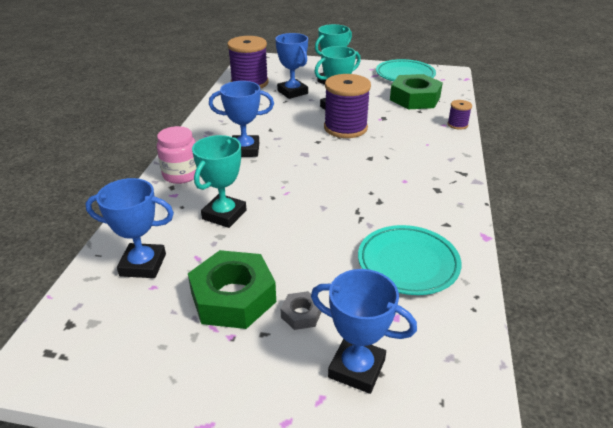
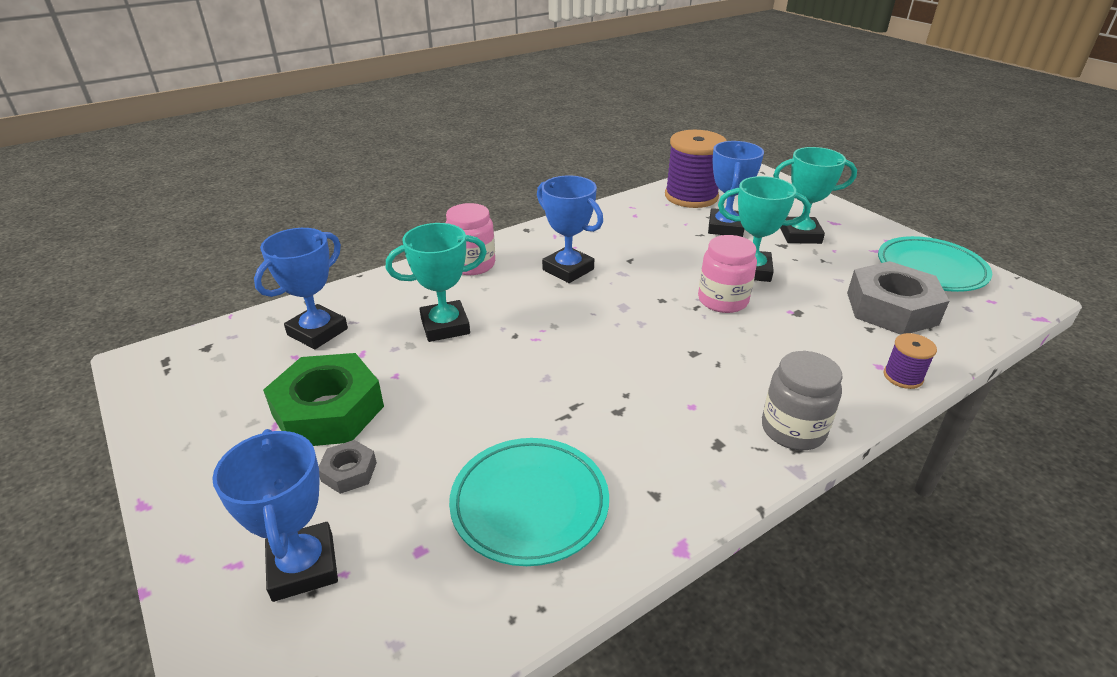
camera: 45 degrees right, 0 degrees up
(143, 265) = (317, 332): blue trophy -> blue trophy turned 75 degrees clockwise
(345, 128) = (722, 300): purple spool -> pink jar
(415, 98) = (891, 308): green nut -> grey nut
(453, 167) = (793, 430): none -> grey jar

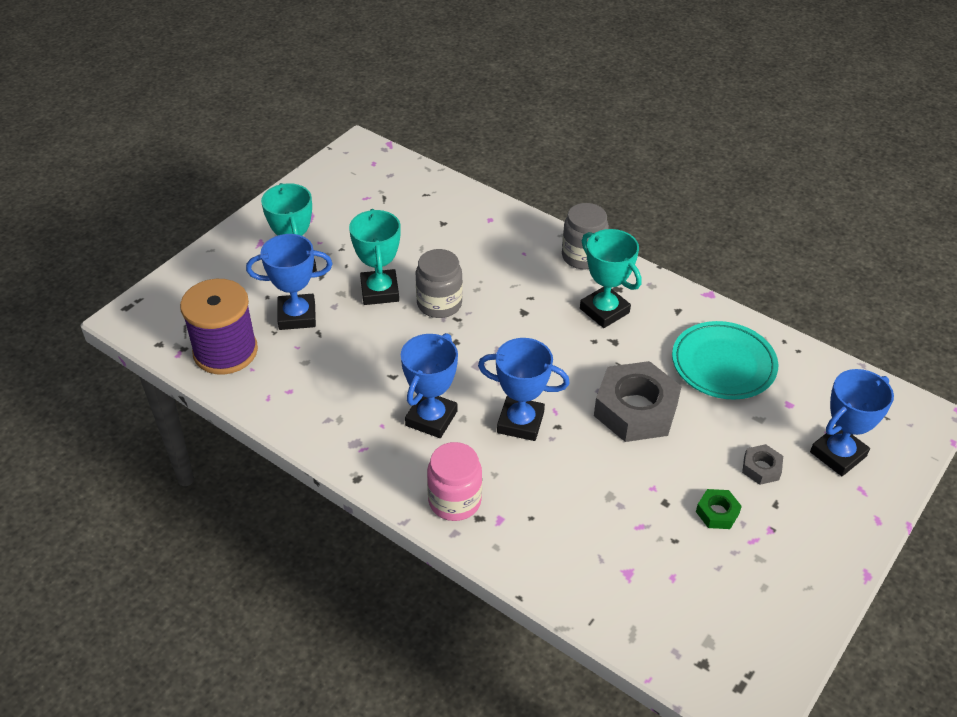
camera: 110 degrees left, 10 degrees up
(317, 332) = (631, 579): blue trophy -> blue trophy (520, 422)
(328, 410) = (717, 512): green nut -> green nut, size x0.46
(445, 326) = (570, 481): turquoise trophy -> turquoise trophy (604, 311)
(722, 300) = (439, 304): pink jar -> grey jar
(891, 308) = (408, 211): grey nut -> grey nut (636, 409)
(903, 377) = (497, 209): purple spool -> none
(930, 269) = (334, 189): turquoise plate -> none

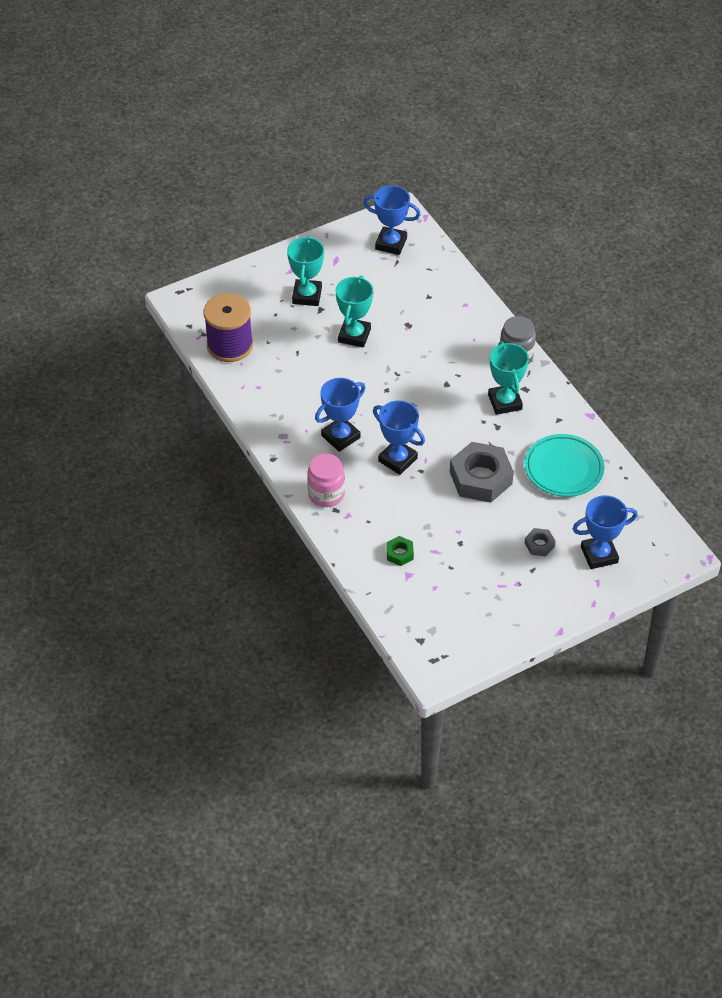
camera: 25 degrees right, 5 degrees up
(297, 316) = (288, 335): blue trophy -> blue trophy (391, 243)
(439, 304) = (390, 358): grey jar -> none
(717, 512) = (490, 561): green nut -> green nut (399, 553)

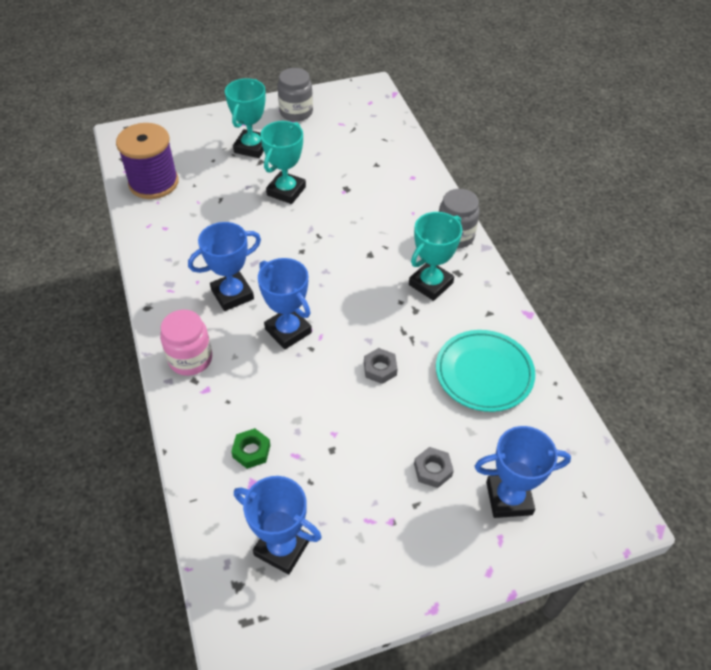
camera: 10 degrees right, 0 degrees up
(336, 252) = (296, 112): none -> grey jar
(391, 243) = (353, 112): blue trophy -> blue trophy (282, 547)
(481, 478) = (380, 369): grey nut -> grey nut, size x0.46
(504, 402) = (430, 284): turquoise trophy -> turquoise trophy turned 45 degrees clockwise

